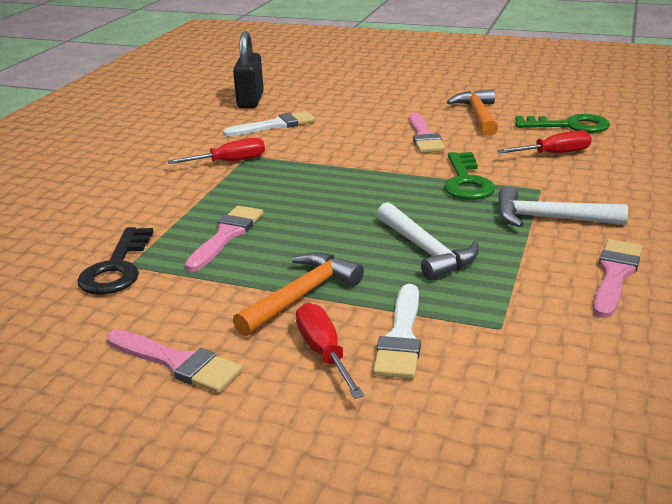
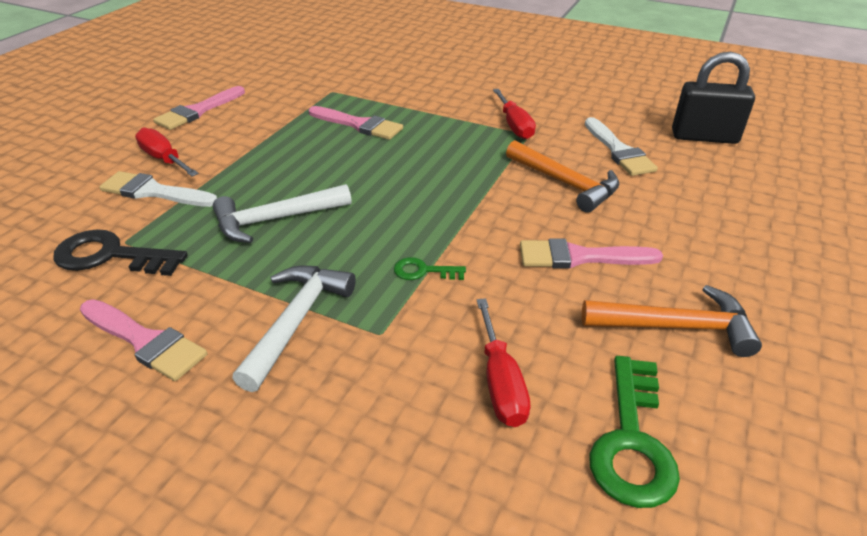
camera: 95 degrees right, 10 degrees up
(117, 268) = (330, 87): black key -> black key (110, 256)
(302, 296) = (243, 154): orange hammer -> orange hammer (565, 183)
(324, 352) = (164, 159): red screwdriver -> red screwdriver turned 120 degrees counterclockwise
(466, 182) = (423, 271): green key -> green key, size x0.53

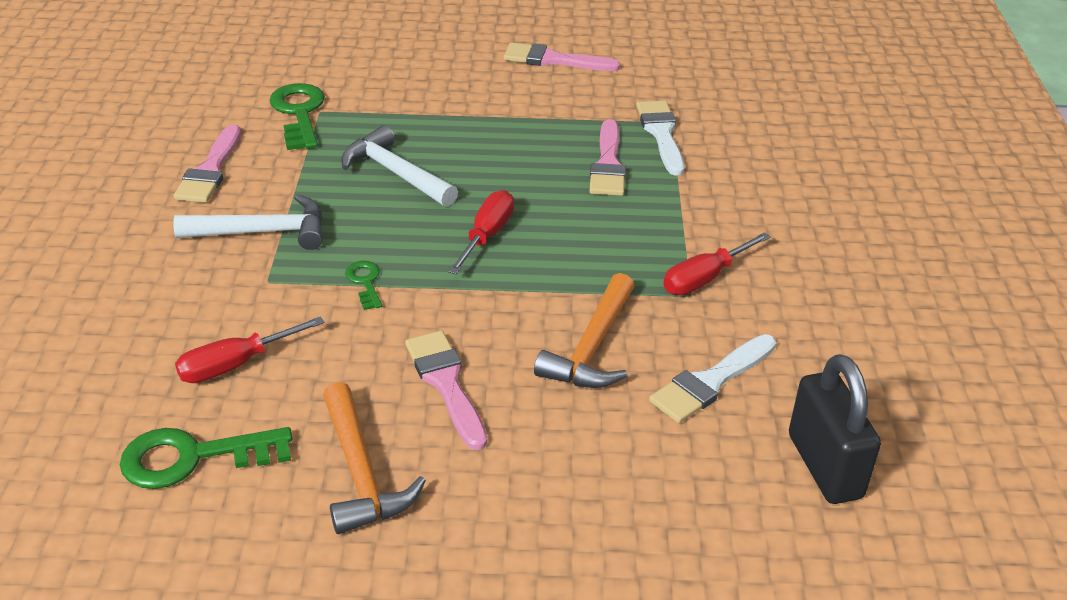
camera: 65 degrees right, 0 degrees up
(110, 256) = (299, 113): black key -> green key
(154, 192) = (398, 95): white brush -> white brush (661, 134)
(164, 159) = (452, 78): red screwdriver -> red screwdriver (487, 235)

